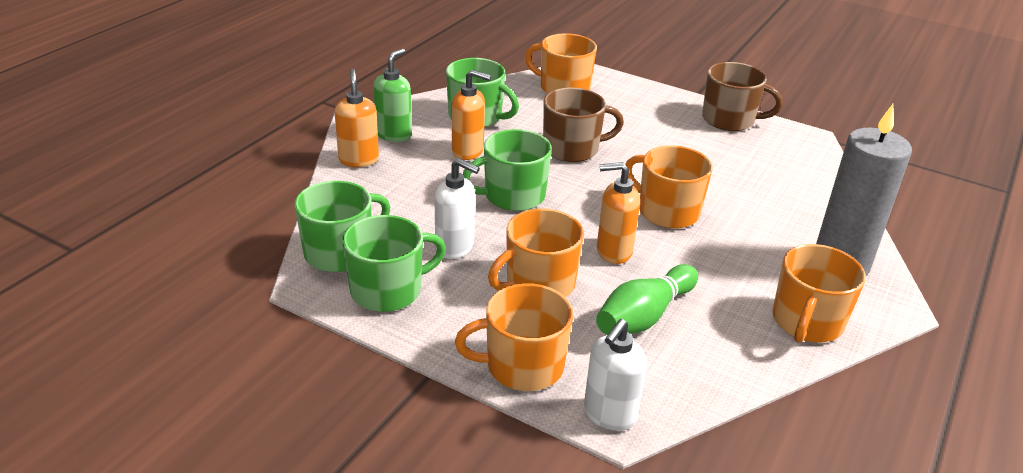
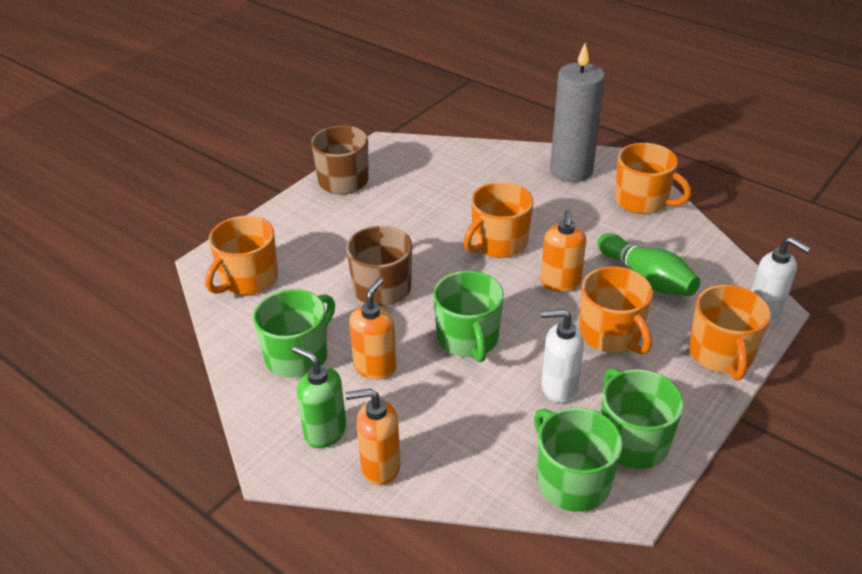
camera: 80 degrees left, 5 degrees up
(455, 247) = (558, 387): white soap dispenser -> white soap dispenser turned 120 degrees counterclockwise

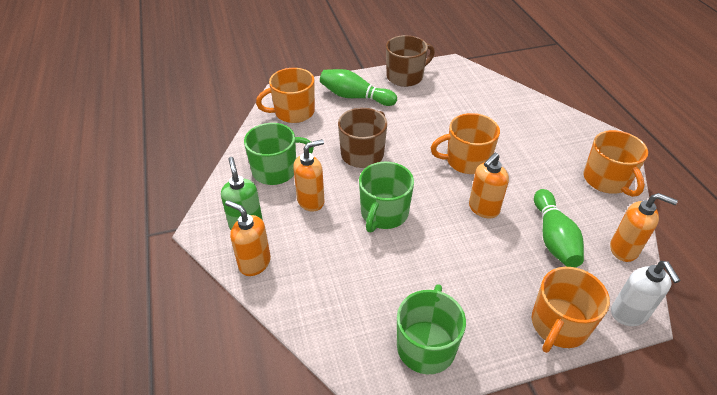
camera: 35 degrees right, 5 degrees up
(307, 228) = (355, 97): none -> green bowling pin
(558, 387) = (411, 279): white soap dispenser -> none
(571, 171) = (570, 134): grey candle -> none
(571, 481) = (357, 346): green mug -> none
(611, 334) = (485, 263): orange mug -> none
(711, 258) = (624, 249): none -> orange soap dispenser

